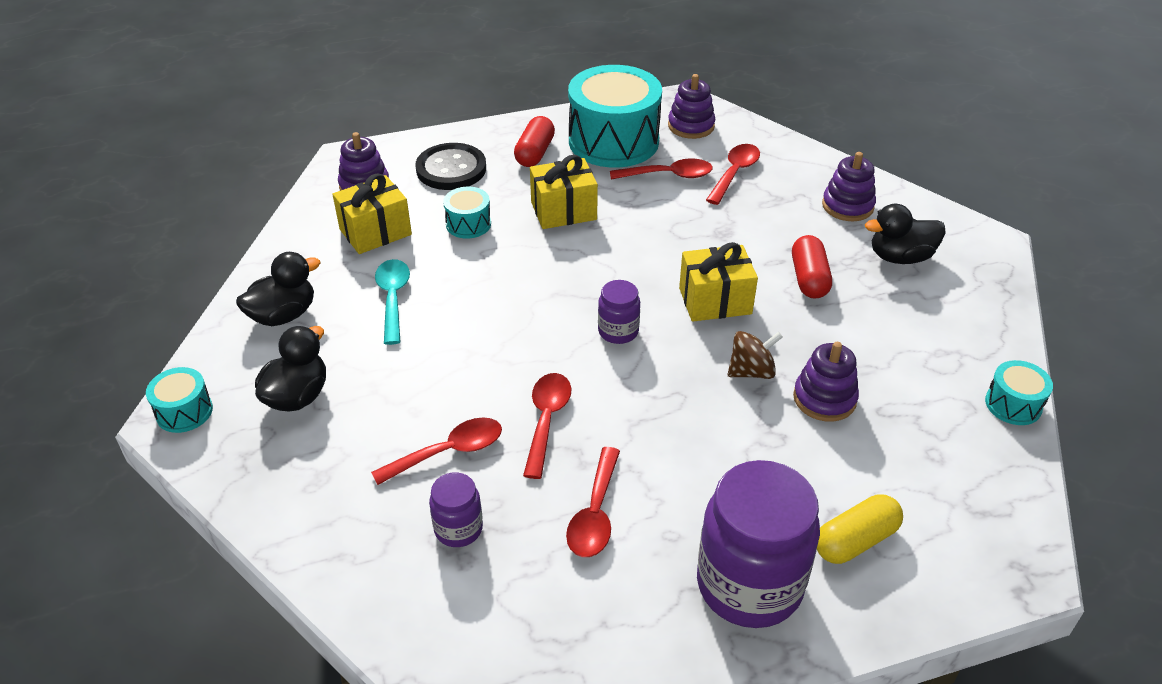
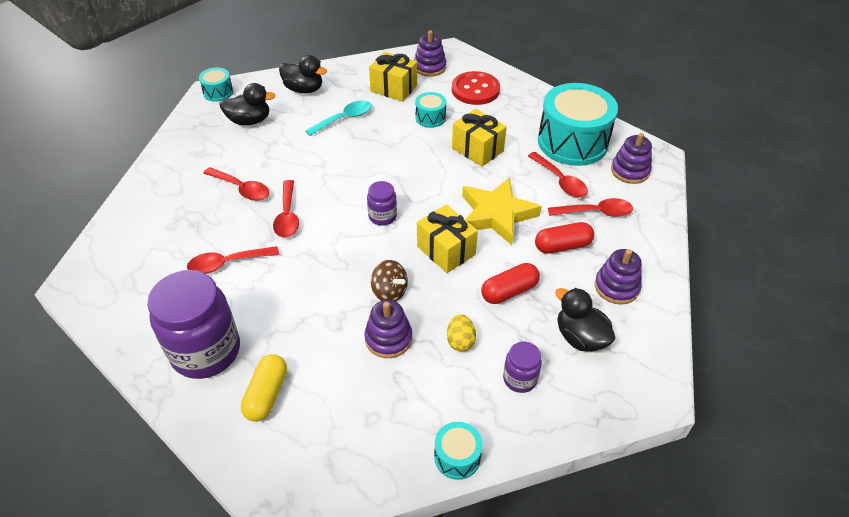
camera: 60 degrees right, 5 degrees up
(451, 169) = (475, 90): black button -> red button
(458, 529) = (190, 215): purple jar -> purple jar (520, 379)
(535, 153) = (524, 114): red capsule -> red capsule (562, 246)
(546, 420) = (287, 216): red spoon -> red spoon turned 105 degrees clockwise
(685, 241) = (496, 214): none -> yellow star
(855, 541) = (266, 394): yellow capsule -> yellow capsule turned 75 degrees clockwise
(859, 342) = (460, 341): none -> yellow egg

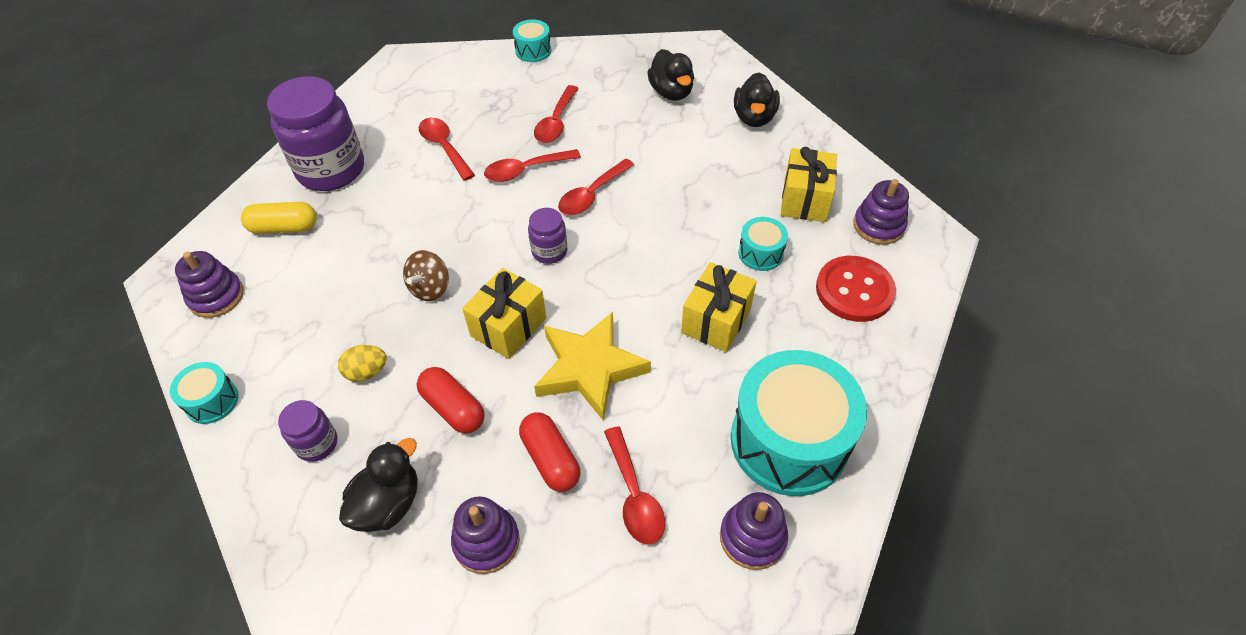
camera: 75 degrees right, 5 degrees up
(218, 92) = (709, 52): turquoise drum -> turquoise drum (533, 51)
(344, 119) = (715, 169): turquoise spoon -> none
(388, 338) = (362, 304): purple stacking toy -> purple stacking toy (216, 296)
(560, 181) = (688, 437): red spoon -> red spoon (592, 195)

